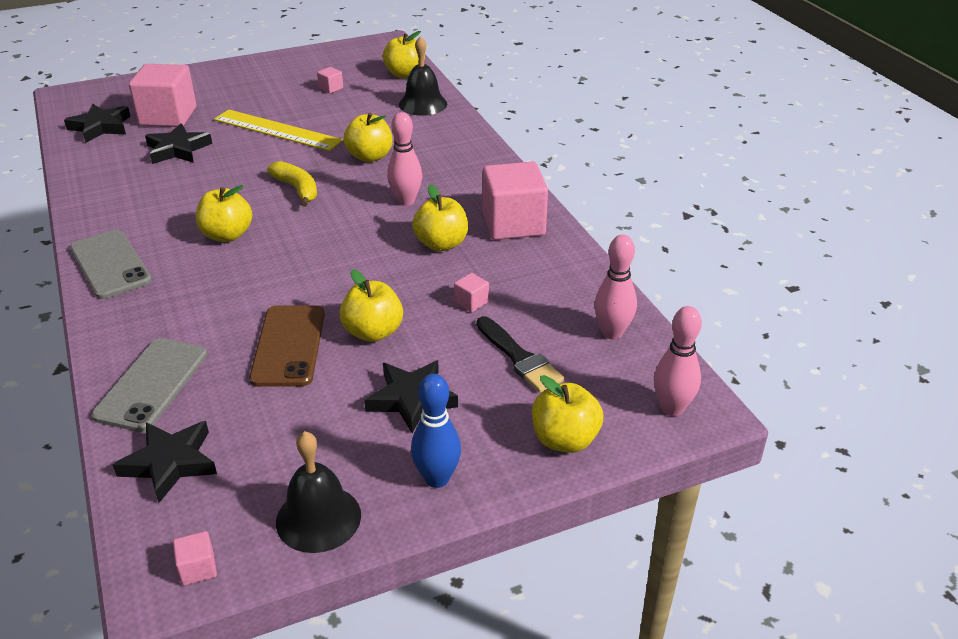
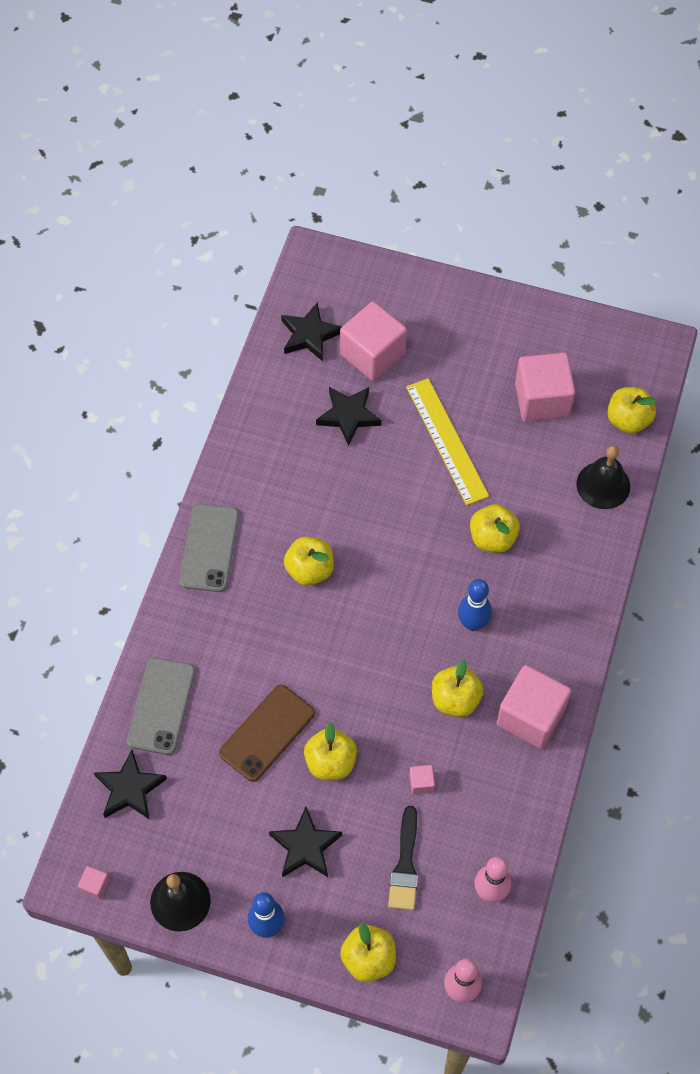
camera: 40 degrees right, 25 degrees up
(152, 384) = (161, 706): grey phone -> grey phone turned 45 degrees counterclockwise
(297, 189) = (401, 545): yellow banana -> none
(331, 88) = (542, 400): pink cube -> pink cube, size x2.42
(406, 201) = (473, 623): pink bowling pin -> blue bowling pin

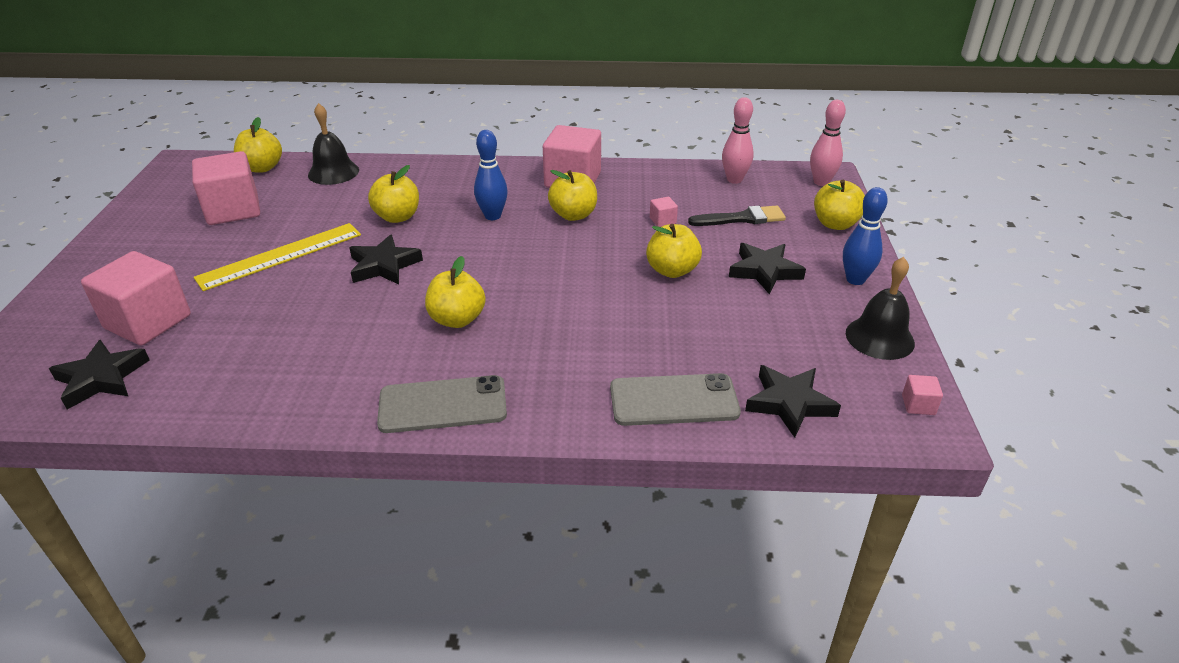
camera: 105 degrees left, 25 degrees down
(267, 733) = (664, 314): brown phone -> none
(348, 416) = (240, 326): black star -> black star (384, 265)

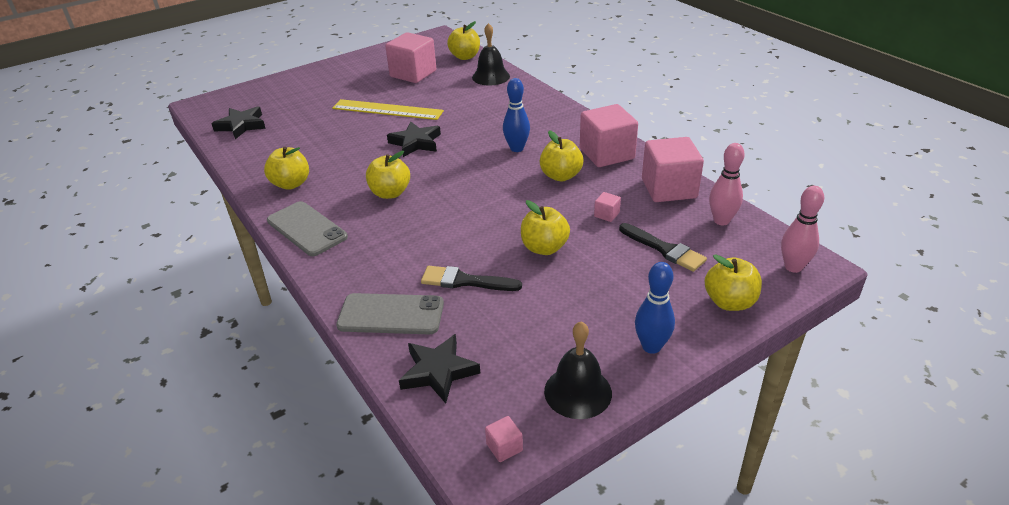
camera: 55 degrees right, 0 degrees up
(148, 322) = (293, 111): pink cube -> pink cube (669, 188)
(397, 217) = (471, 120): yellow apple -> yellow apple (291, 184)
(671, 333) = (465, 281): none -> black brush
(674, 400) = (391, 314): grey phone -> grey phone turned 45 degrees counterclockwise
(764, 271) = (600, 292): black star -> none

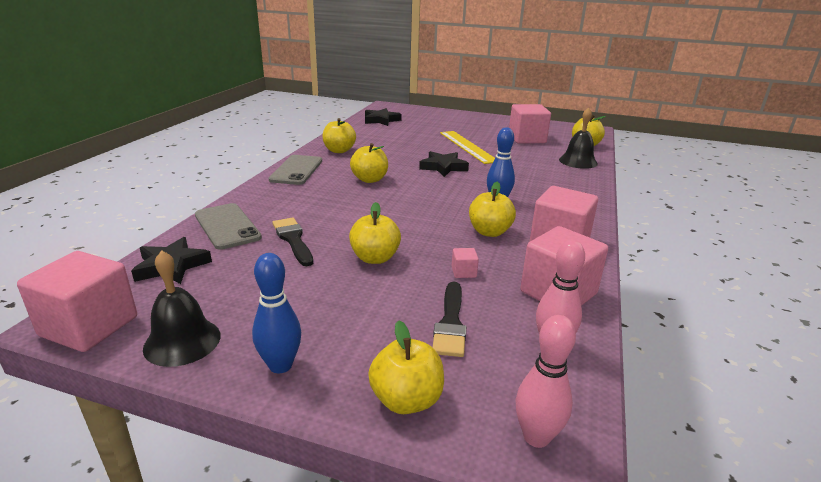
camera: 50 degrees right, 10 degrees down
(504, 447) = (89, 326): pink cube -> pink cube, size x2.42

